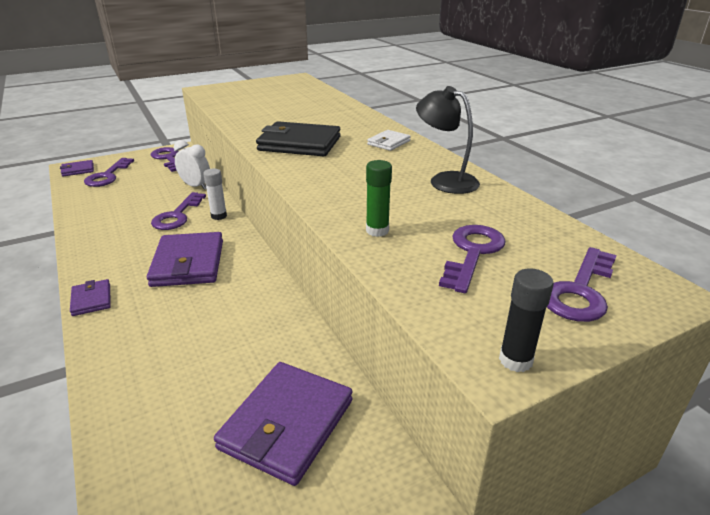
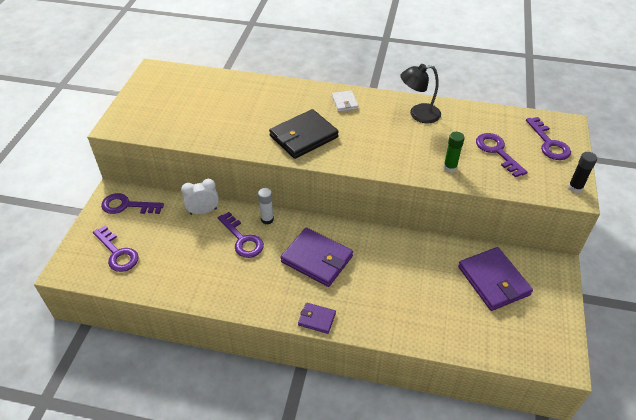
camera: 50 degrees left, 15 degrees up
(78, 170) = (78, 268): purple wallet -> none

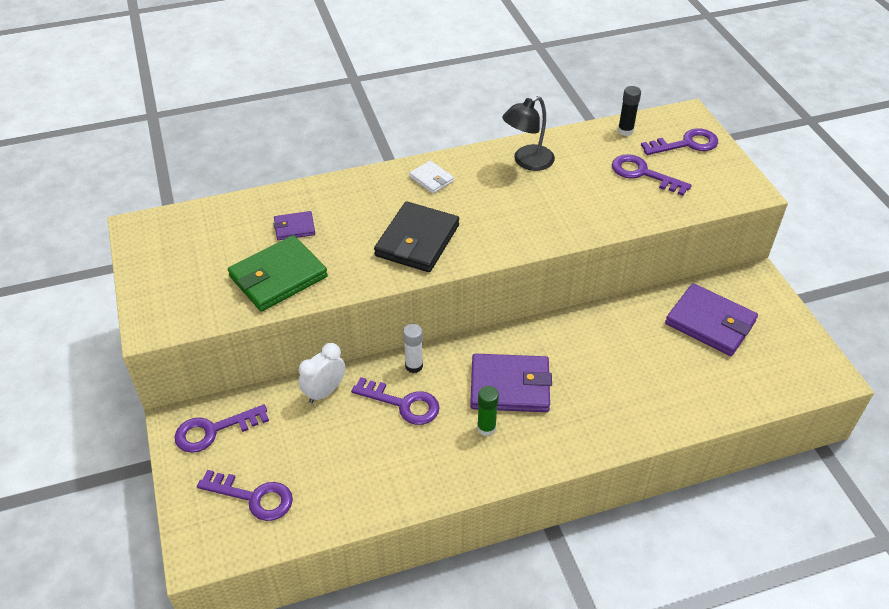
camera: 30 degrees left, 0 degrees up
(204, 126) = (278, 277): none -> green wallet
(316, 319) = (563, 455): purple wallet -> purple wallet (294, 228)
(450, 167) = (609, 212): green glue stick -> green glue stick (486, 428)
(549, 143) = (686, 144): purple key -> purple key turned 60 degrees counterclockwise
(575, 188) = (746, 184): black glue stick -> black glue stick (625, 131)

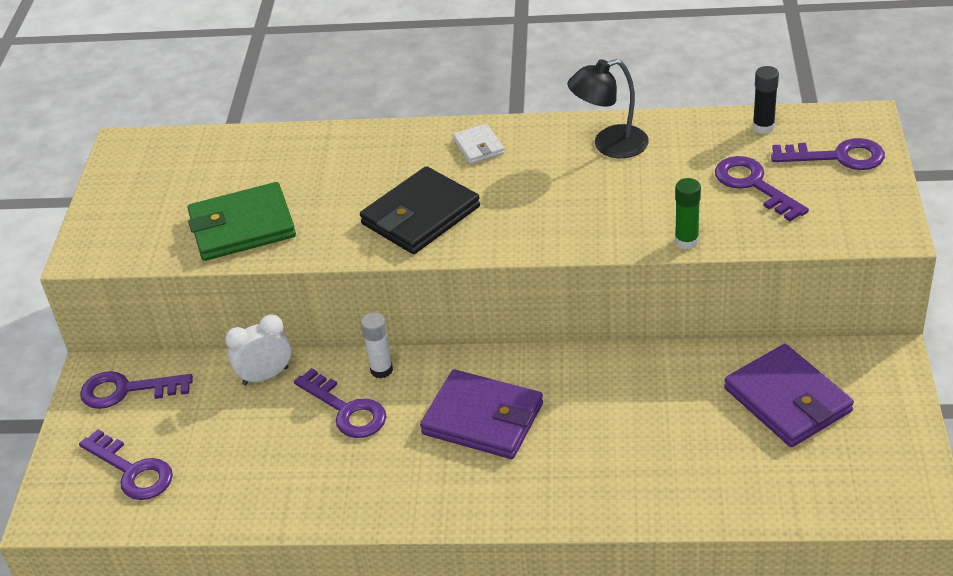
camera: 25 degrees right, 5 degrees down
(294, 228) = (289, 175): purple wallet -> none
(486, 428) = (428, 460): green glue stick -> green glue stick (686, 241)

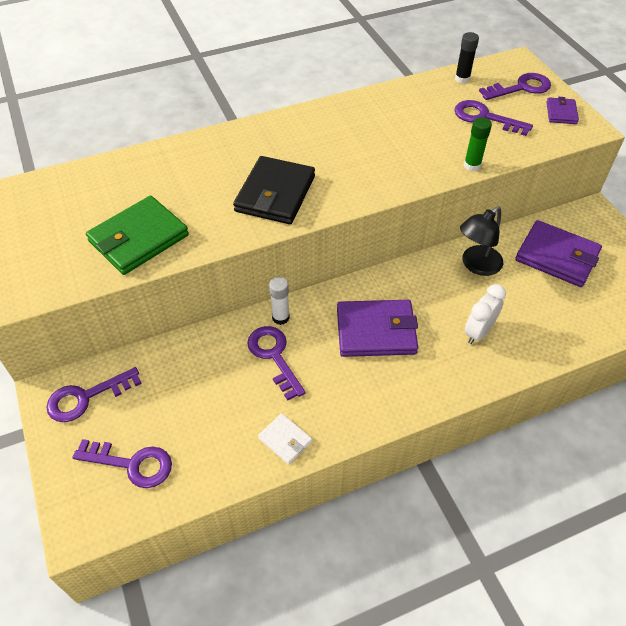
camera: 30 degrees left, 10 degrees up
(265, 376) = (195, 349): white clock -> white clock (478, 332)
(346, 410) = (274, 356): purple key -> purple key turned 135 degrees counterclockwise
(479, 146) = (283, 133): white wallet -> white wallet (285, 440)
(609, 145) = (373, 112): black lamp -> black lamp (476, 265)
(867, 203) = (561, 113): none -> purple wallet

